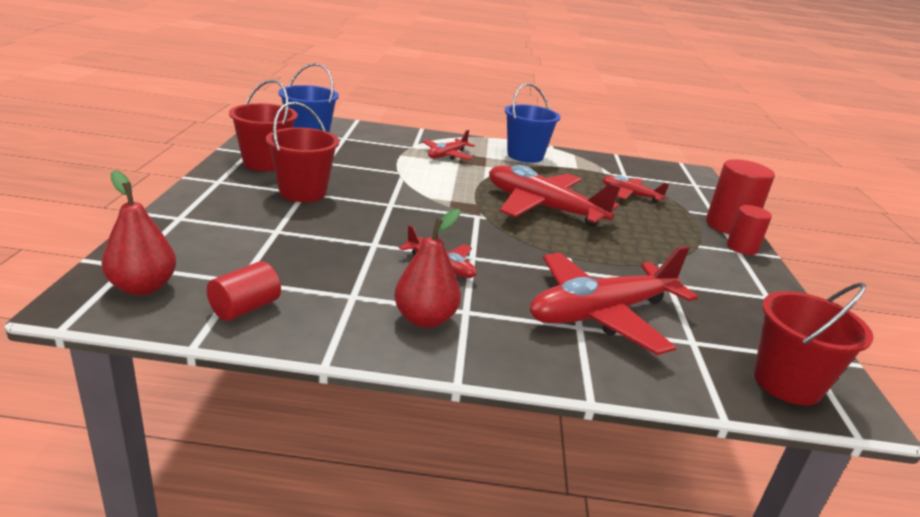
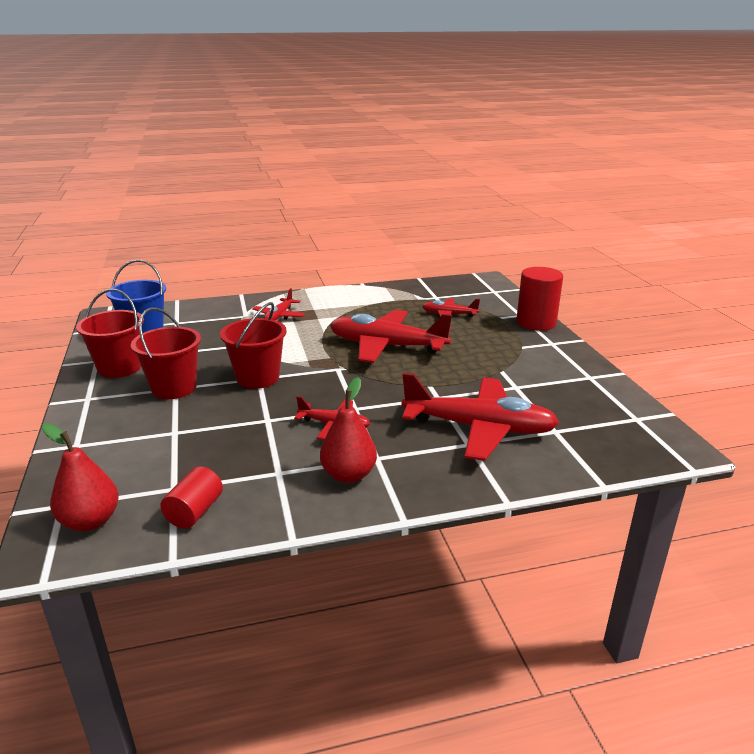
camera: 15 degrees left, 0 degrees up
(525, 156) = (345, 299): blue bucket -> none
(601, 314) = (479, 428): red plane -> red plane turned 120 degrees counterclockwise
(742, 248) = (554, 340): red cylinder -> none
(787, 383) = (632, 443): red bucket -> red bucket (257, 378)

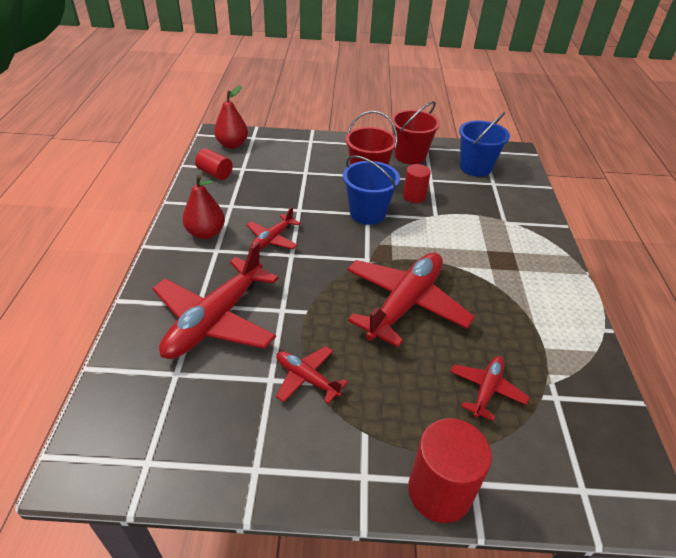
camera: 105 degrees right, 15 degrees up
(214, 357) = (414, 196): none -> red cylinder
(257, 378) = (367, 213): red bucket -> blue bucket
(279, 316) = (500, 243): red plane -> red plane (306, 378)

